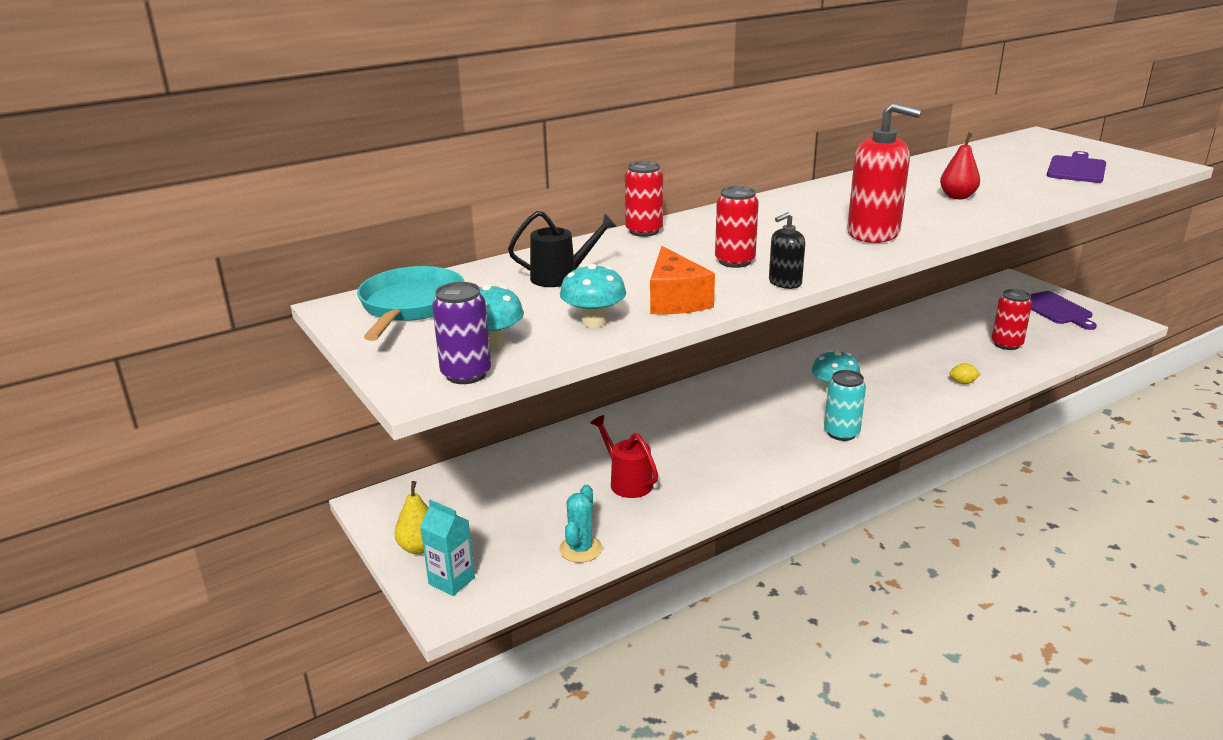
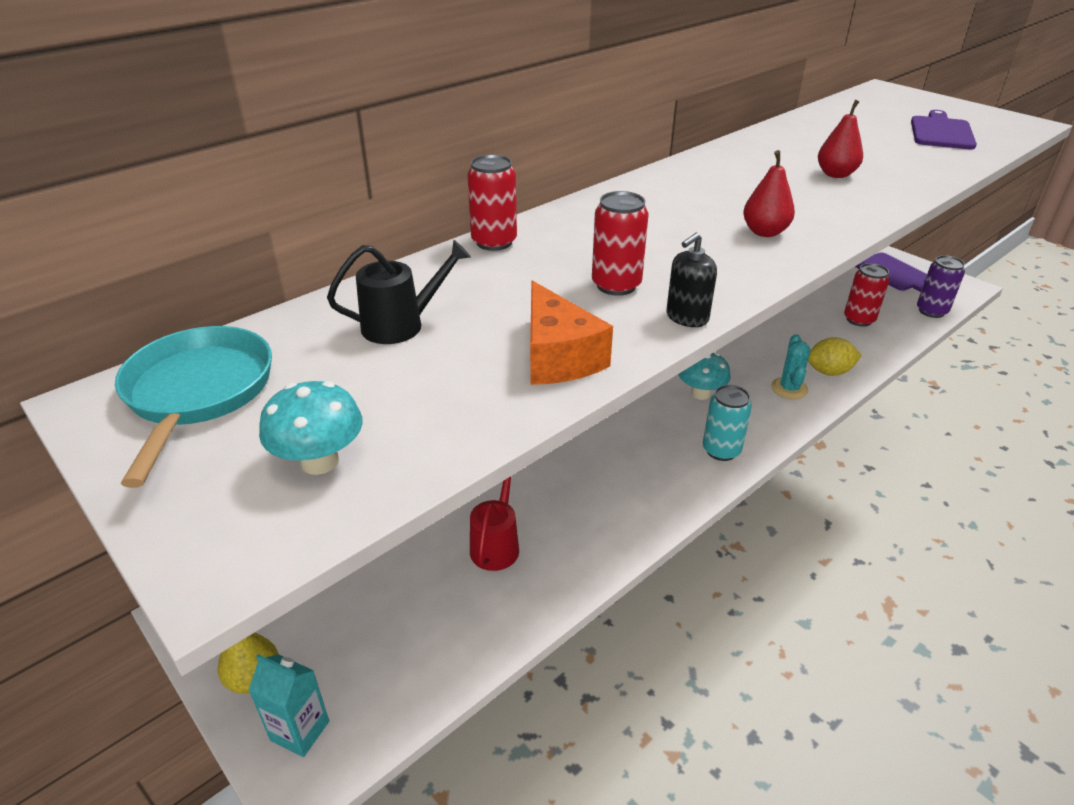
camera: 10 degrees left, 10 degrees up
(466, 374) = (287, 529): purple can -> purple can (931, 311)
(580, 549) = (456, 656): turquoise cactus -> turquoise cactus (789, 388)
(593, 322) = (458, 405): turquoise mushroom -> none
(626, 481) = (496, 544): red watering can -> red watering can turned 60 degrees clockwise
(873, 233) = (764, 232): red soap dispenser -> red pear
(963, 383) = (829, 372): yellow lemon -> yellow lemon, size x1.73

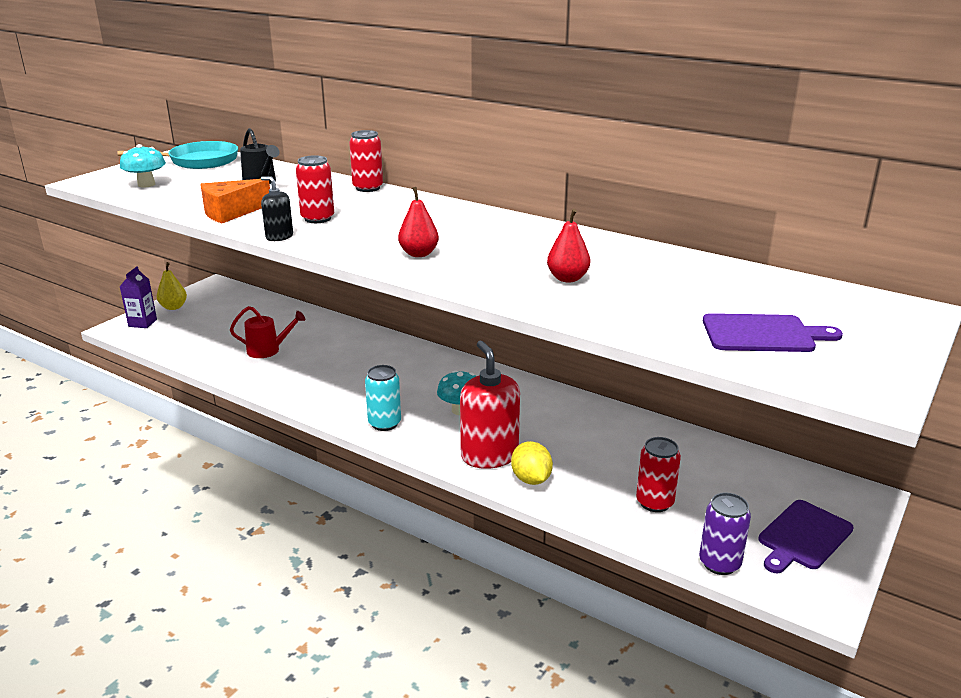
camera: 75 degrees right, 10 degrees down
(300, 730) = (142, 323): turquoise carton -> purple carton
(789, 388) = (489, 455): turquoise cactus -> red soap dispenser

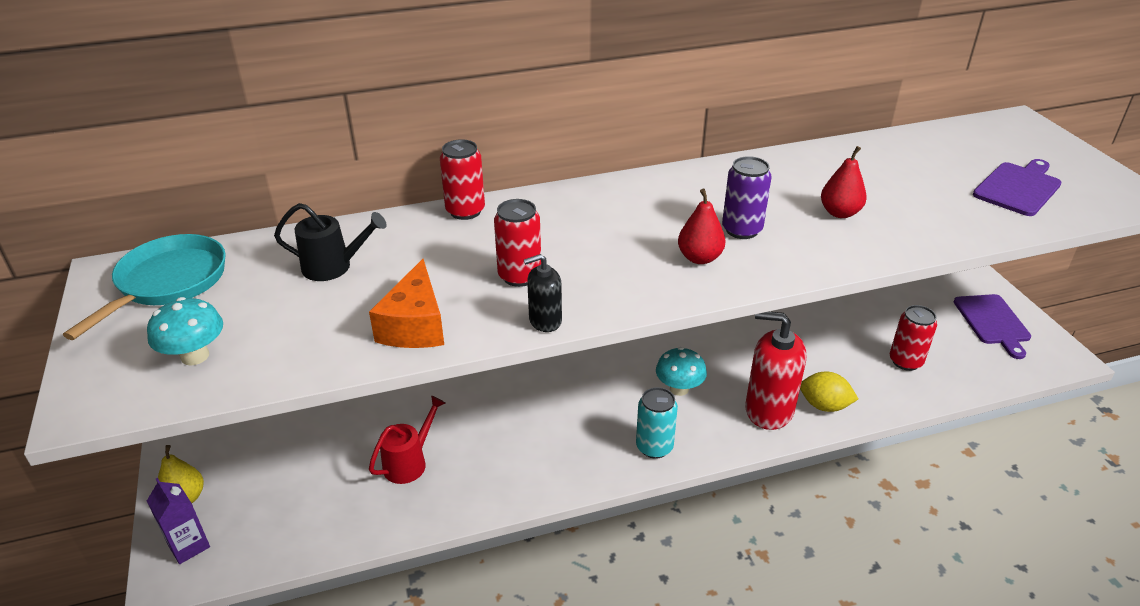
camera: 50 degrees left, 10 degrees up
(719, 563) = (998, 375): purple can -> purple can (741, 230)

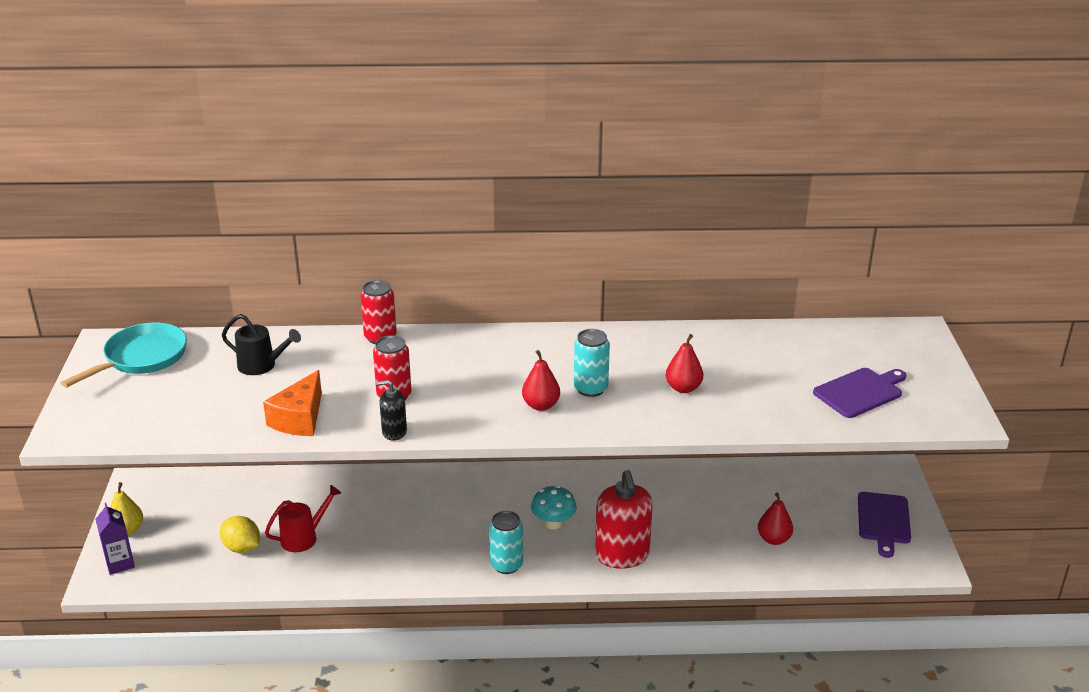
camera: 15 degrees right, 5 degrees down
(195, 356) = (142, 413): turquoise mushroom -> none
(741, 230) = (590, 389): purple can -> turquoise can
(769, 410) = (622, 555): red soap dispenser -> red soap dispenser turned 135 degrees counterclockwise
(824, 405) = (673, 561): yellow lemon -> yellow lemon (242, 548)
(905, 361) = (773, 539): red can -> red pear

